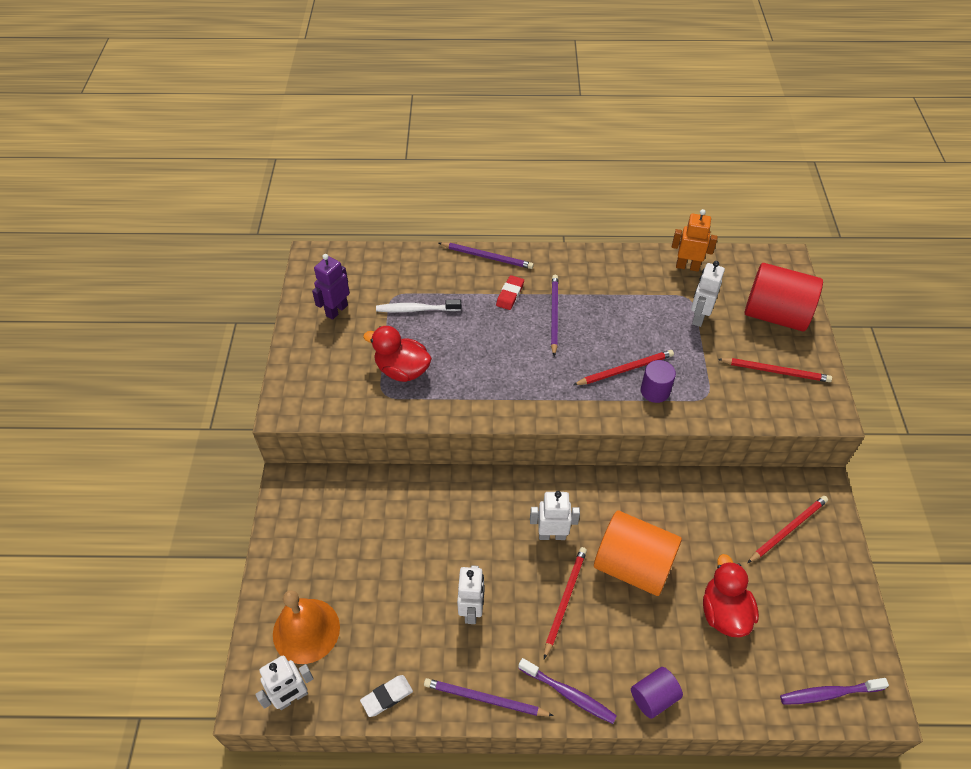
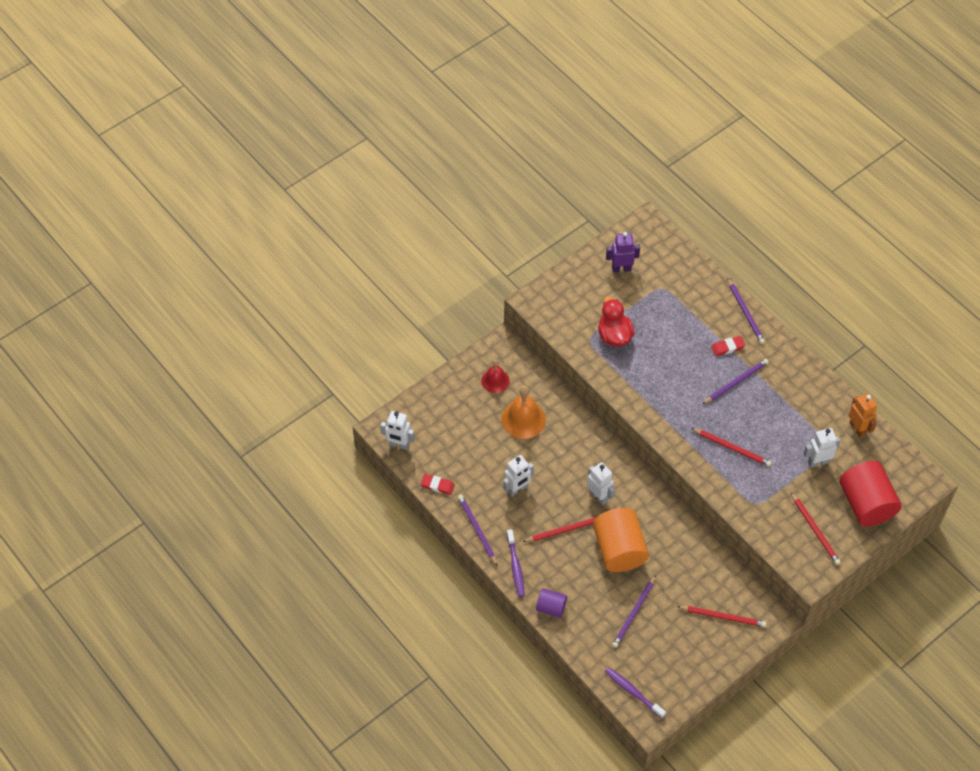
camera: 50 degrees right, 5 degrees up
(306, 630) = (435, 422): orange bell -> orange bell (523, 419)
(321, 525) = (495, 381): none -> red bell
(387, 697) = (437, 485): white eraser -> red eraser
(416, 309) = (664, 308): white toothbrush -> none
(655, 391) = (731, 474): purple cylinder -> none
(724, 612) = (634, 613): red duck -> purple pencil

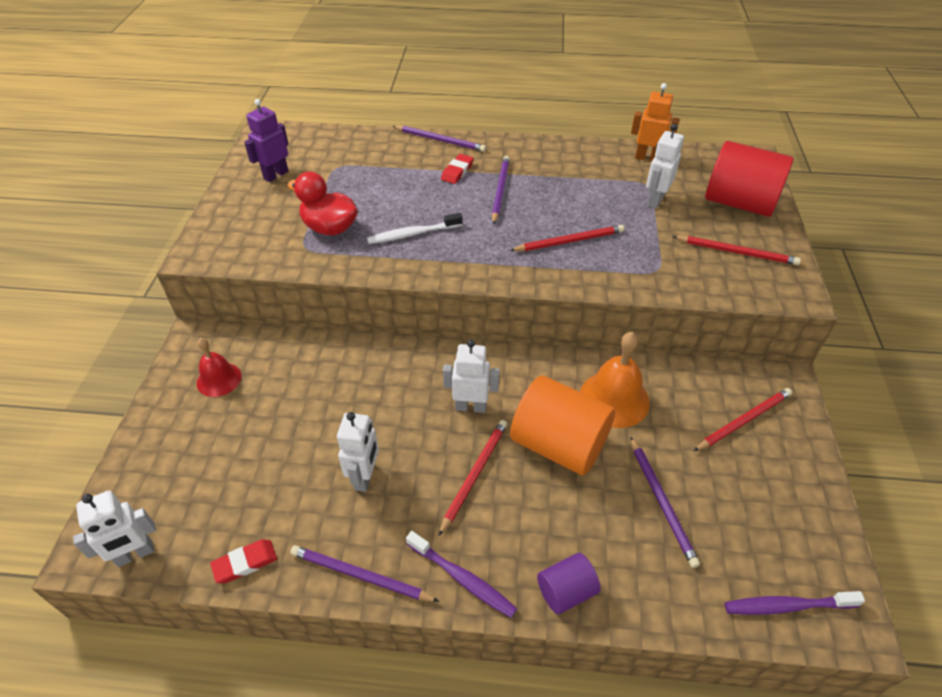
camera: 45 degrees left, 10 degrees down
(523, 419) = (294, 394): orange bell -> orange bell (614, 399)
(653, 375) = (413, 234): none -> white toothbrush

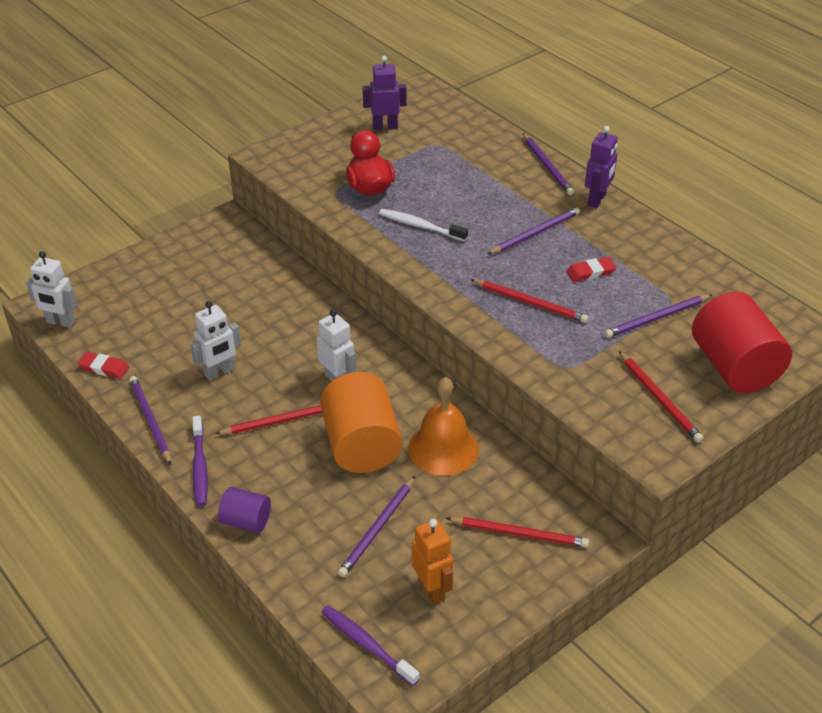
camera: 45 degrees right, 5 degrees down
(219, 379) = (210, 255): red bell -> none
(457, 171) = (523, 199): red eraser -> red eraser (590, 272)
(505, 145) = (597, 200): none -> purple robot
(647, 158) = (711, 282): orange robot -> orange robot (432, 590)
(655, 200) = (656, 318): white robot -> purple pencil

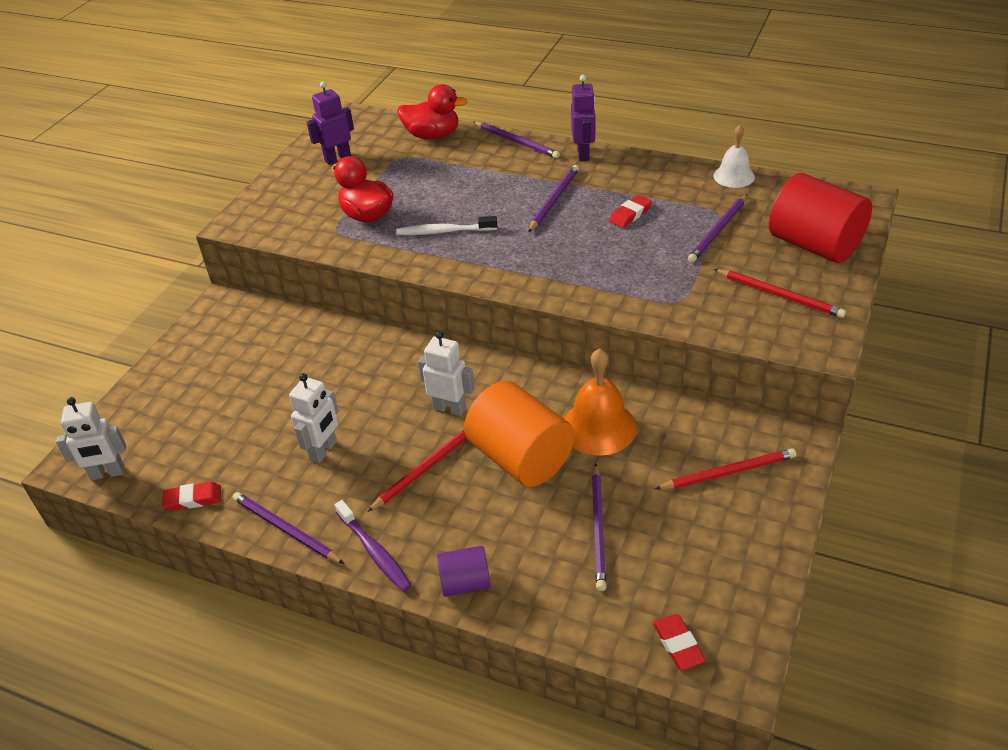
camera: 25 degrees left, 0 degrees up
(367, 645) = (678, 644): purple toothbrush -> red eraser
(432, 590) = (694, 561): orange robot -> none
(480, 134) = (432, 135): none -> red duck
(530, 303) = (601, 259): red pencil -> none
(718, 273) = (734, 176): none -> white bell

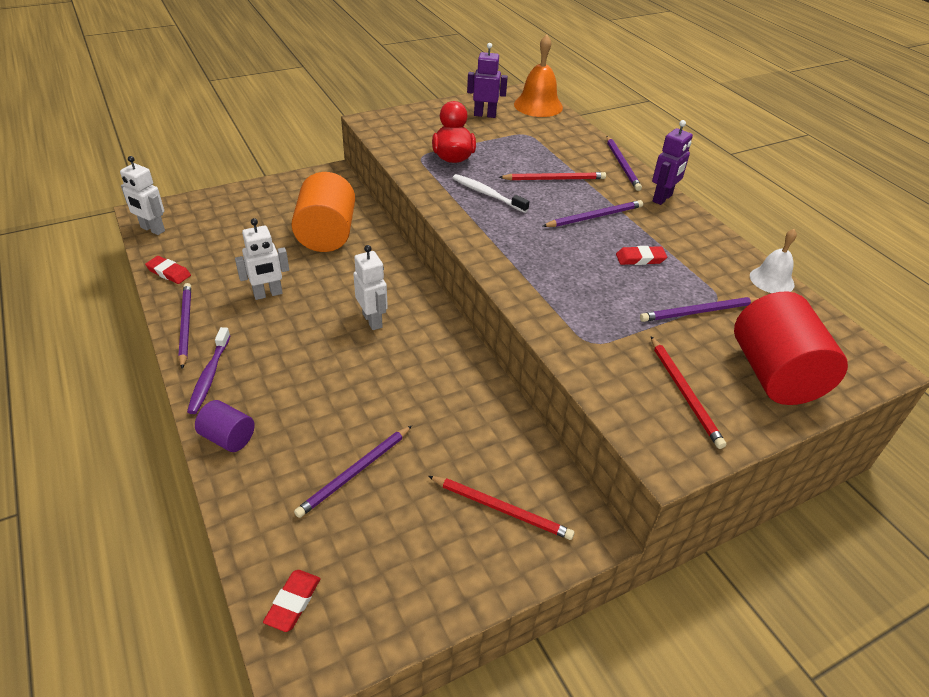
camera: 35 degrees right, 0 degrees up
(426, 468) = (307, 347): red pencil -> red pencil (554, 179)
(432, 135) = (567, 132): red duck -> none
(520, 458) = (371, 384): orange cylinder -> orange cylinder (327, 234)
(598, 427) = (451, 403): orange bell -> orange bell (538, 105)

